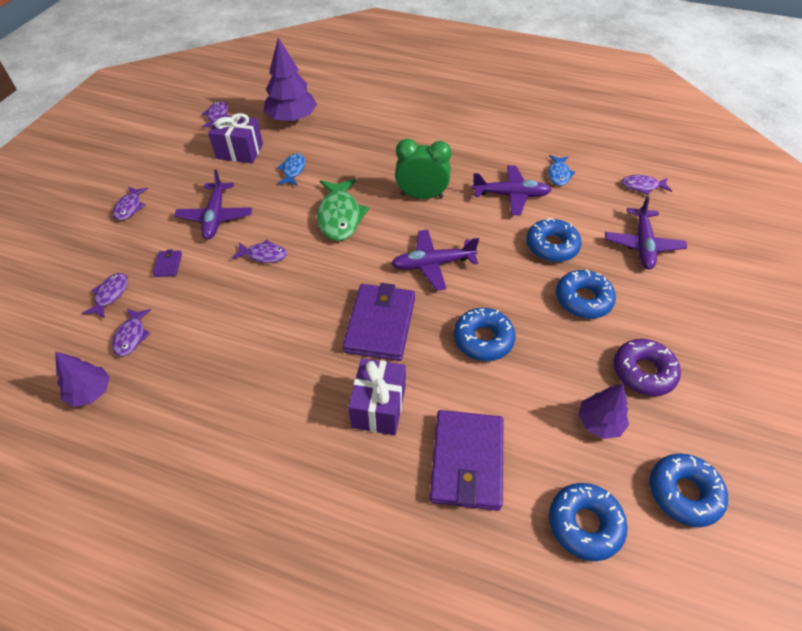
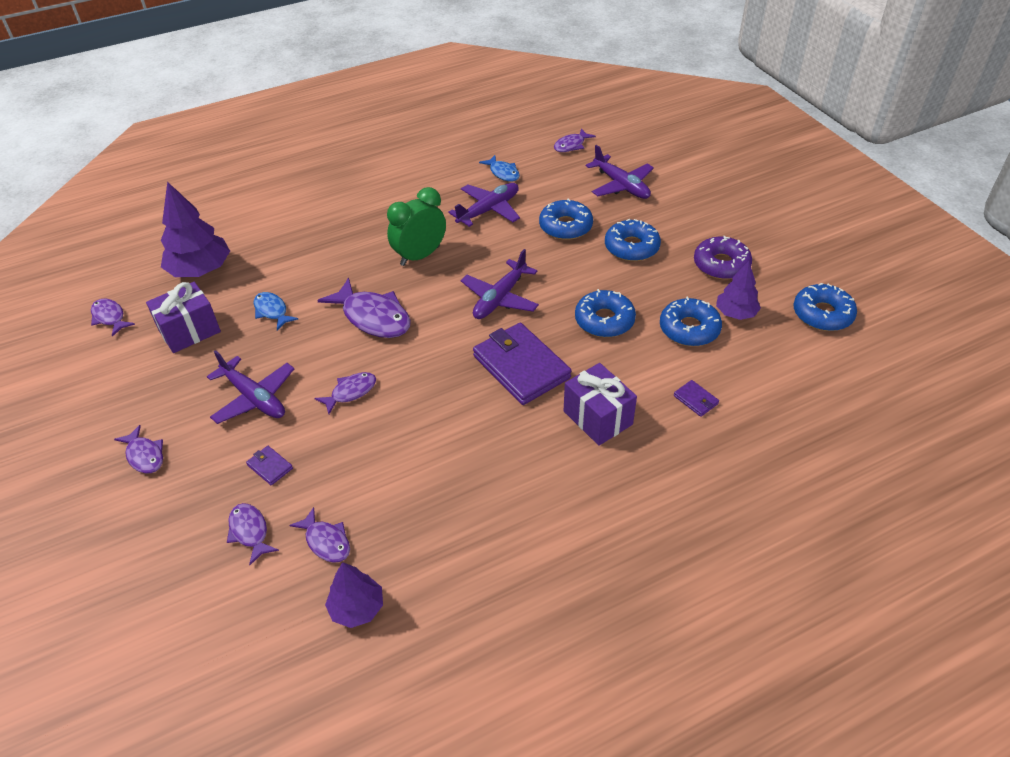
camera: 45 degrees left, 5 degrees down
(339, 216) = (373, 317): green fish -> purple fish
(467, 461) = (695, 400): purple wallet -> purple wallet, size x0.42
(584, 524) = (799, 374): blue donut -> blue donut (689, 329)

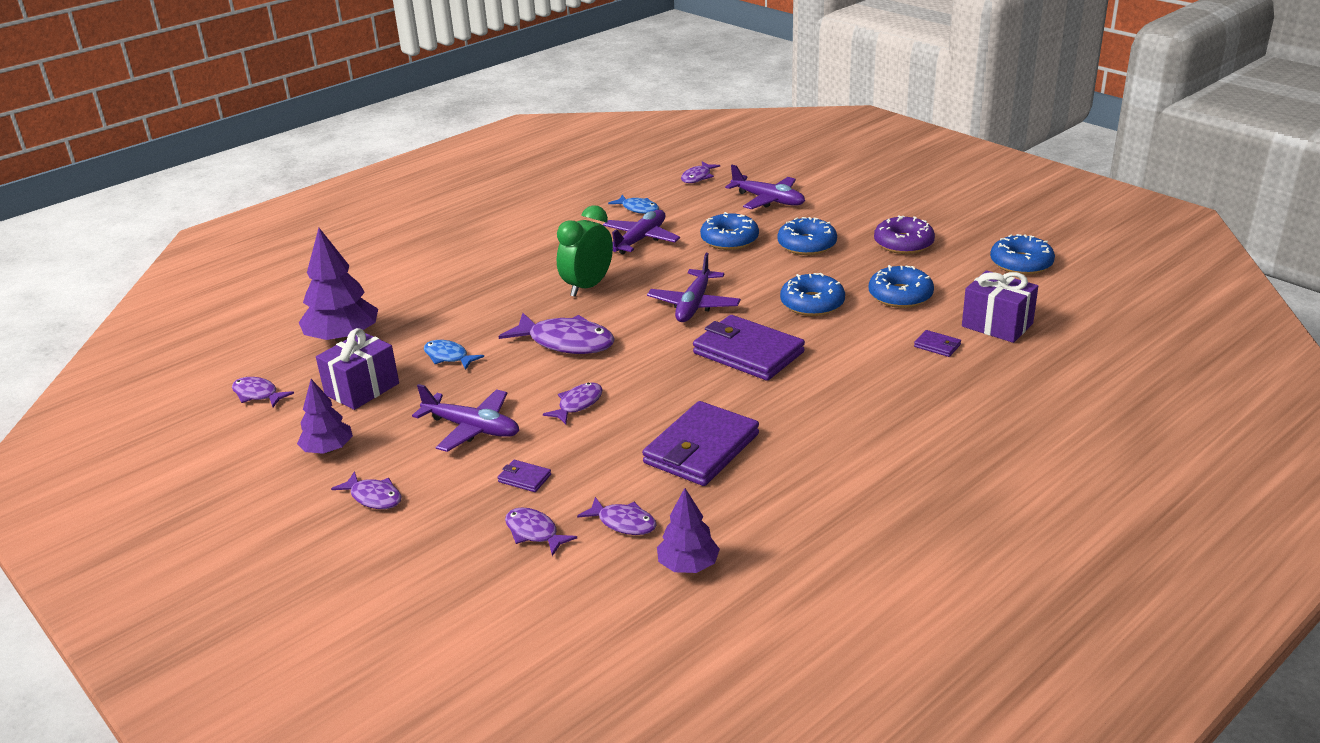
camera: 15 degrees left, 15 degrees down
(429, 472) = (701, 449): none -> purple wallet
(597, 418) = (849, 376): purple gift -> purple gift (997, 325)
(735, 313) = (938, 276): purple tree -> purple tree (328, 450)

